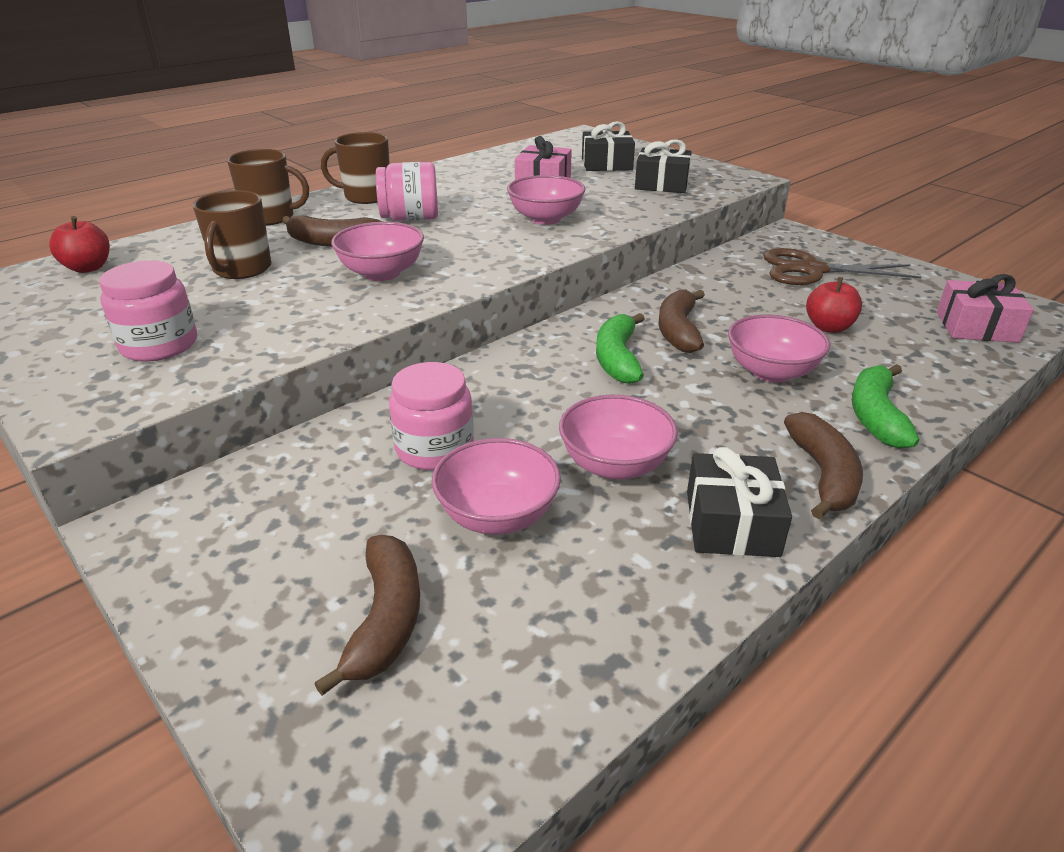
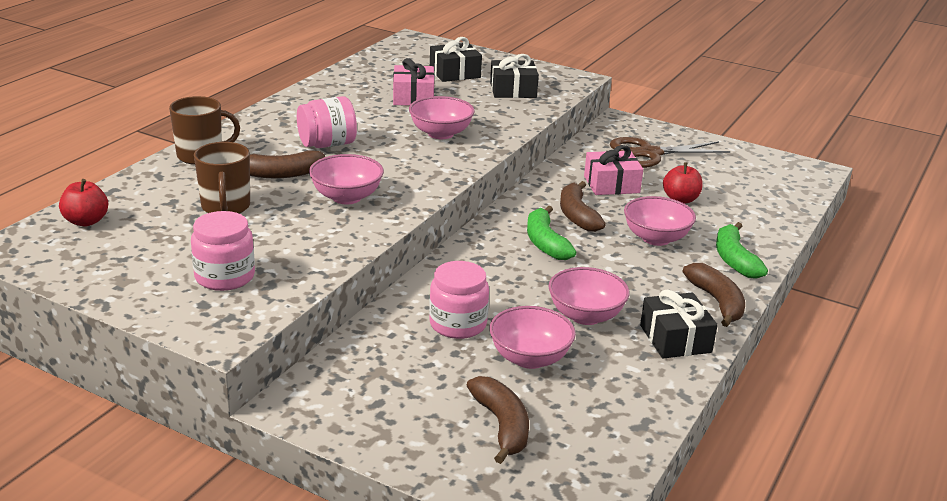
camera: 20 degrees left, 5 degrees down
(366, 197) = (269, 126): brown mug -> none
(976, 327) = (777, 187): pink gift -> pink gift (611, 184)

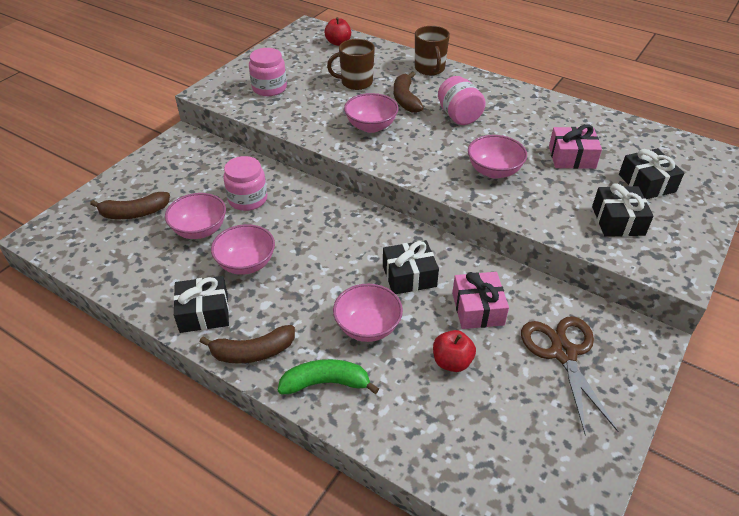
camera: 95 degrees right, 15 degrees up
(545, 243) = (359, 251): green banana -> none
(577, 215) = (409, 276): brown banana -> black gift

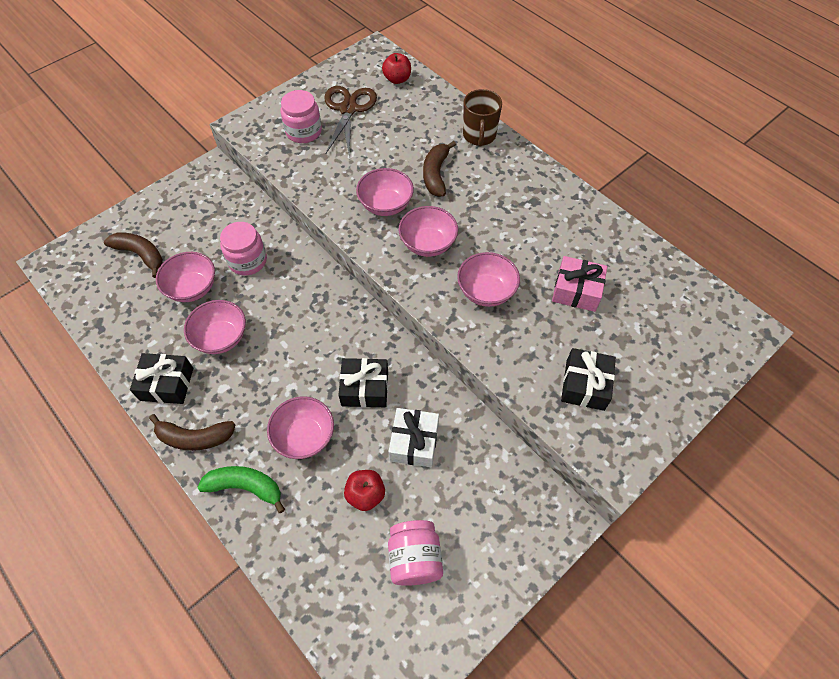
camera: 15 degrees right, 15 degrees up
(134, 213) = (140, 255): brown banana -> brown banana turned 150 degrees counterclockwise
(356, 82) = (394, 140): brown mug -> none
(423, 147) = (428, 244): none -> pink bowl
(459, 116) = (482, 209): pink jar -> pink jar (414, 558)
(478, 309) = (414, 442): pink gift -> white gift
(563, 353) = (473, 513): brown scissors -> brown scissors (348, 109)
(646, 183) = (640, 343): black gift -> none

